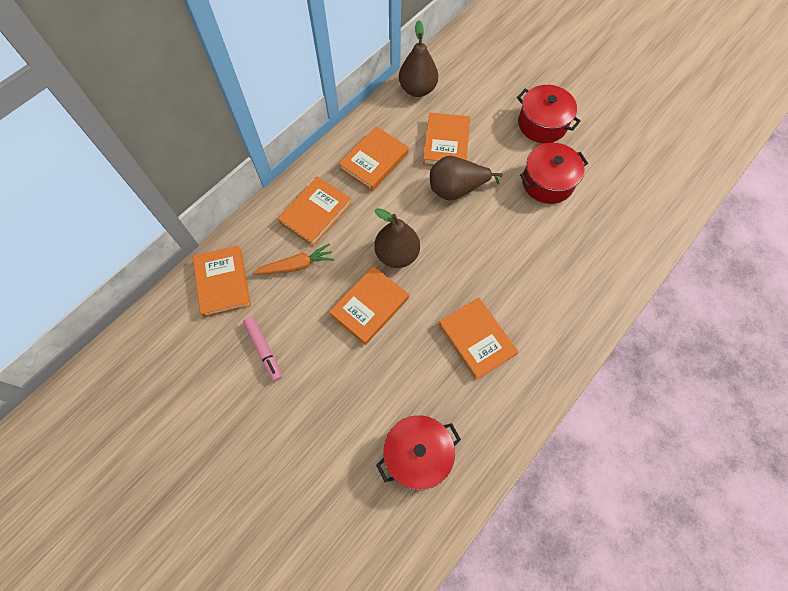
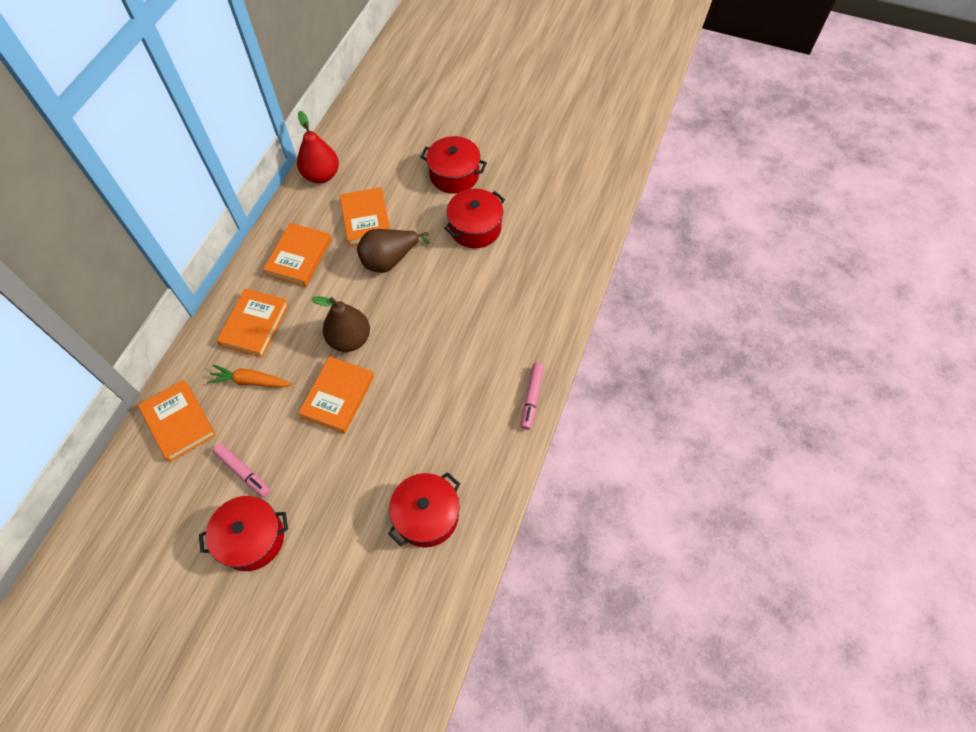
camera: 20 degrees left, 5 degrees down
(252, 416) = (252, 538): none -> red pot
(296, 265) = (251, 381): orange carrot -> orange carrot turned 135 degrees counterclockwise
(417, 89) = (321, 175): brown pear -> red pear
(476, 339) = (451, 393): orange book -> none
(554, 372) = (532, 398): none -> pink marker

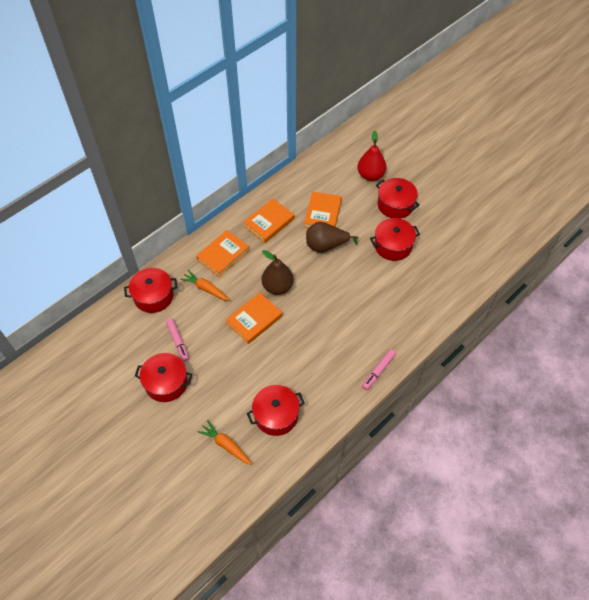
camera: 25 degrees right, 5 degrees down
(179, 422) = (153, 296): orange book -> red pot
(321, 175) = (306, 174): red pear -> red pear (370, 175)
(377, 589) = (226, 445): none -> orange carrot

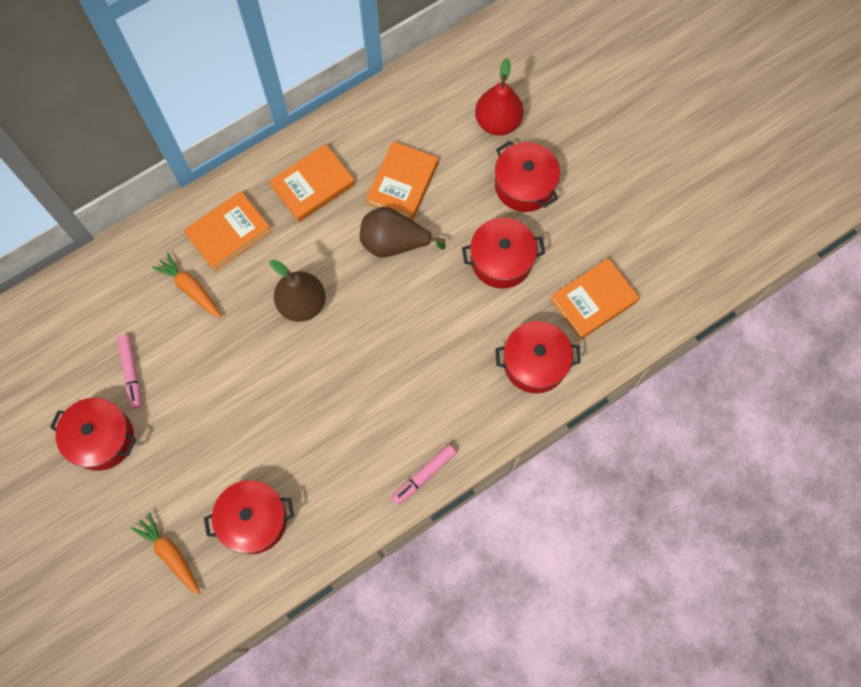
camera: 10 degrees right, 15 degrees up
(153, 296) = (108, 288): red pot -> red pot (535, 363)
(254, 319) = (254, 355): orange book -> orange book (593, 300)

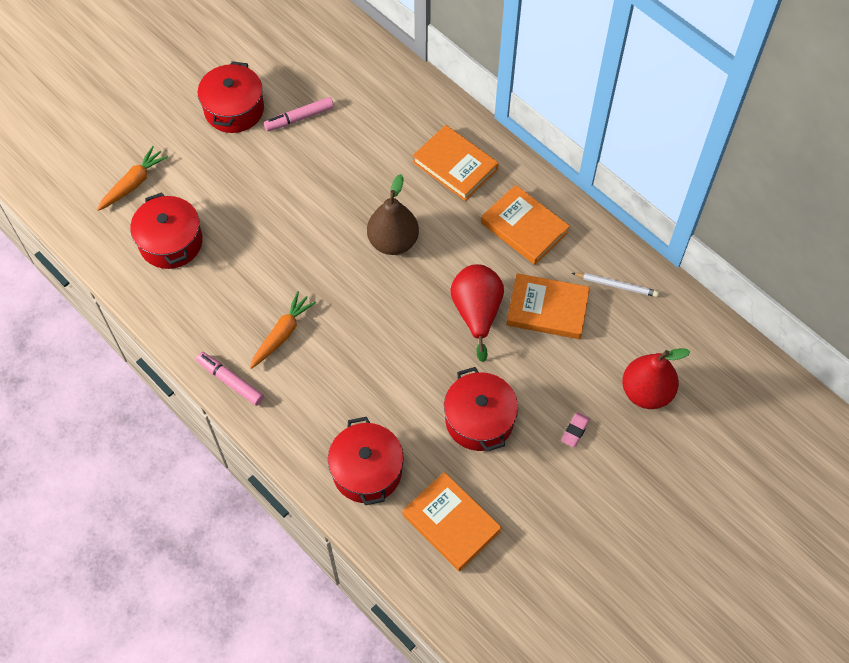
camera: 80 degrees right, 10 degrees down
(191, 289) = (391, 146): orange carrot -> orange carrot (282, 334)
(390, 122) = (616, 285): none -> white pencil
(394, 243) = (476, 312): brown pear -> red pear
(524, 185) = (575, 431): red pot -> pink eraser

